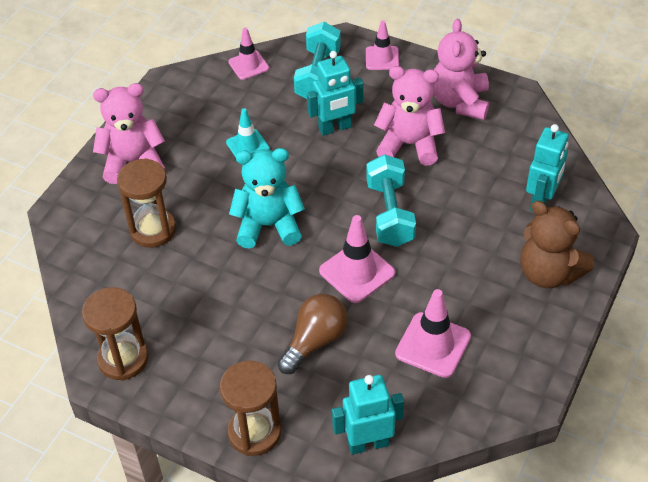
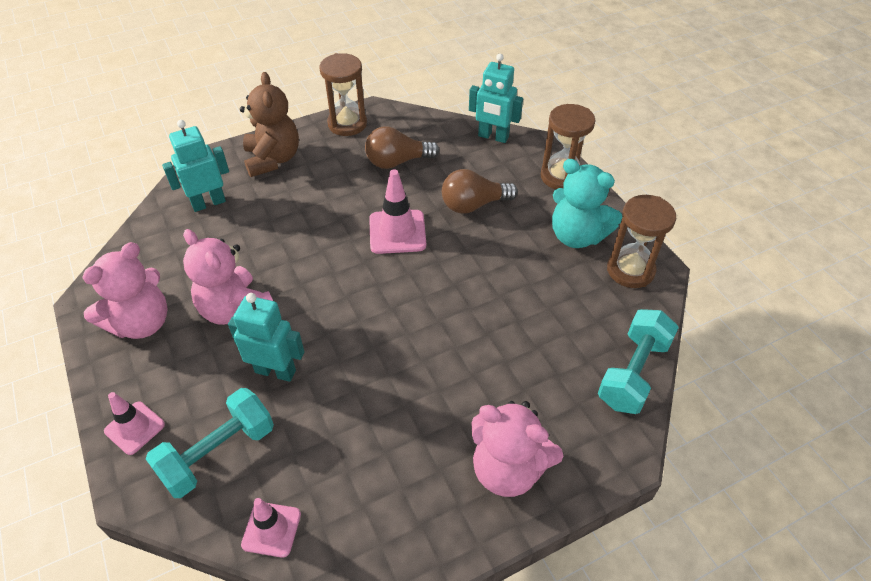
camera: 145 degrees left, 0 degrees up
(153, 230) = (537, 370): brown hourglass -> brown hourglass (347, 124)
(247, 146) = (375, 407): turquoise traffic cone -> none
(268, 225) = (430, 309): turquoise teddy bear -> turquoise teddy bear (577, 236)
(390, 213) = (324, 260): turquoise dumbbell -> turquoise dumbbell (633, 373)
(433, 345) = (397, 162): pink traffic cone -> brown light bulb

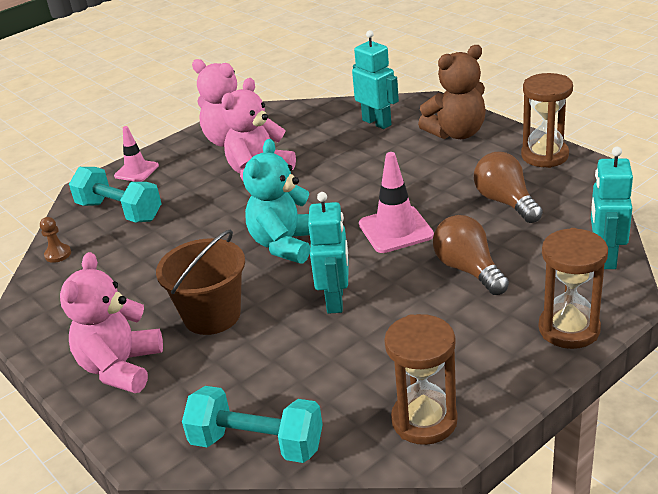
camera: 80 degrees right, 15 degrees down
(271, 529) = (58, 254): pink traffic cone -> brown pawn
(275, 371) = (201, 212): turquoise robot -> turquoise robot (335, 300)
(458, 383) = (212, 315): none -> brown bucket
(577, 236) = (462, 362): turquoise teddy bear -> turquoise teddy bear (285, 244)

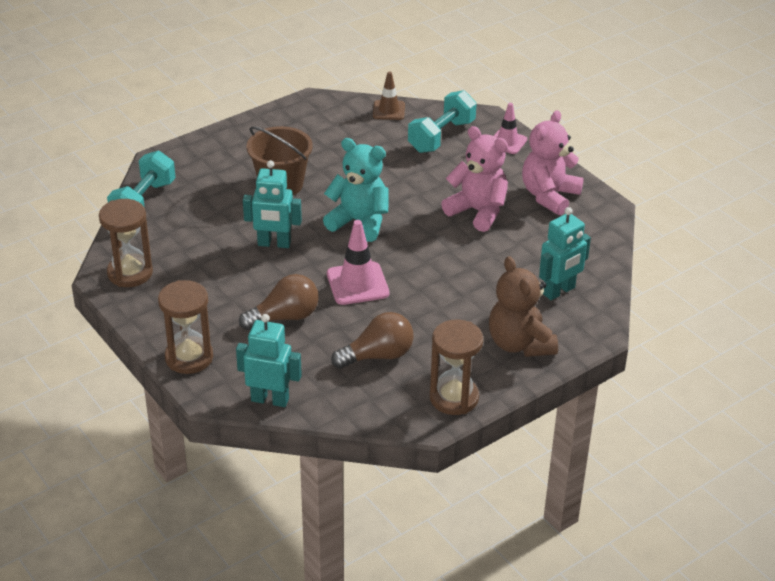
camera: 90 degrees right, 5 degrees up
(58, 254) = (389, 110): brown pawn -> brown traffic cone
(121, 367) = (241, 146): pink teddy bear -> none

